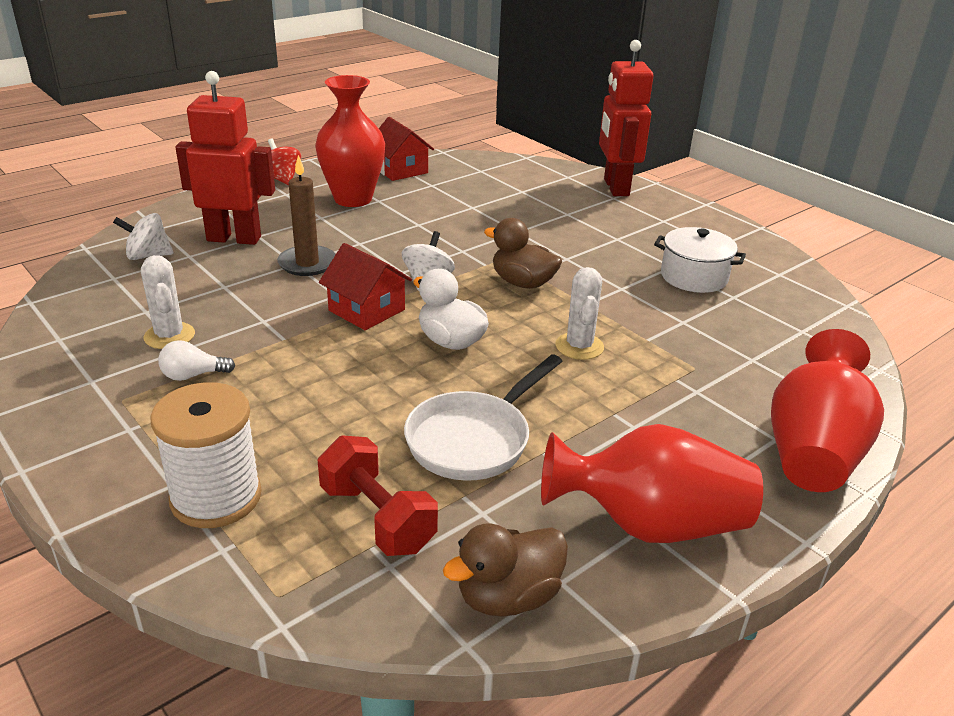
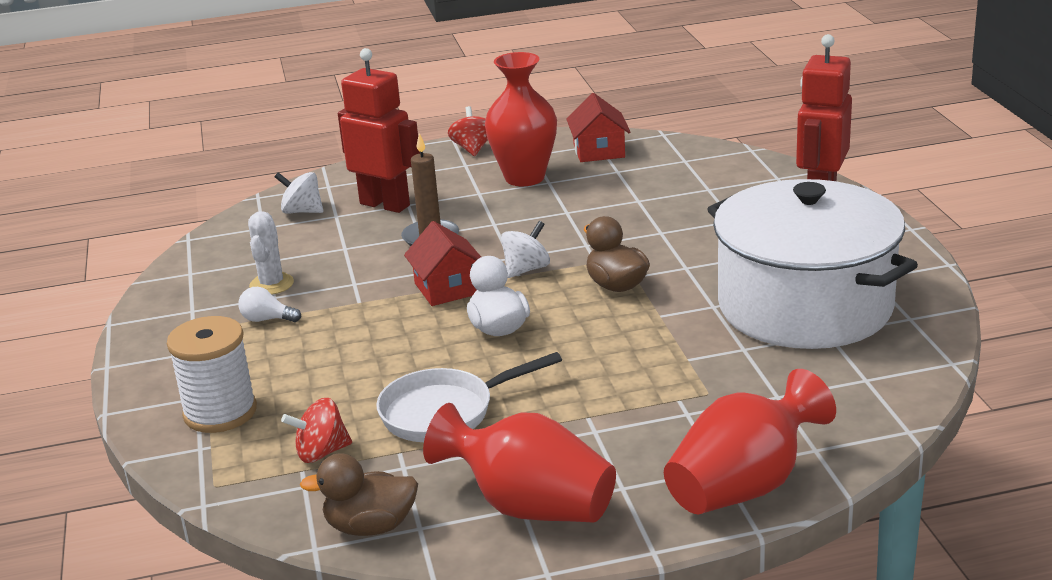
camera: 30 degrees right, 5 degrees down
(377, 518) = (321, 452): red dumbbell -> red spinning top
(579, 346) = (613, 353): white cactus -> none
(694, 277) = (805, 306): white pot -> white pot, size x2.28

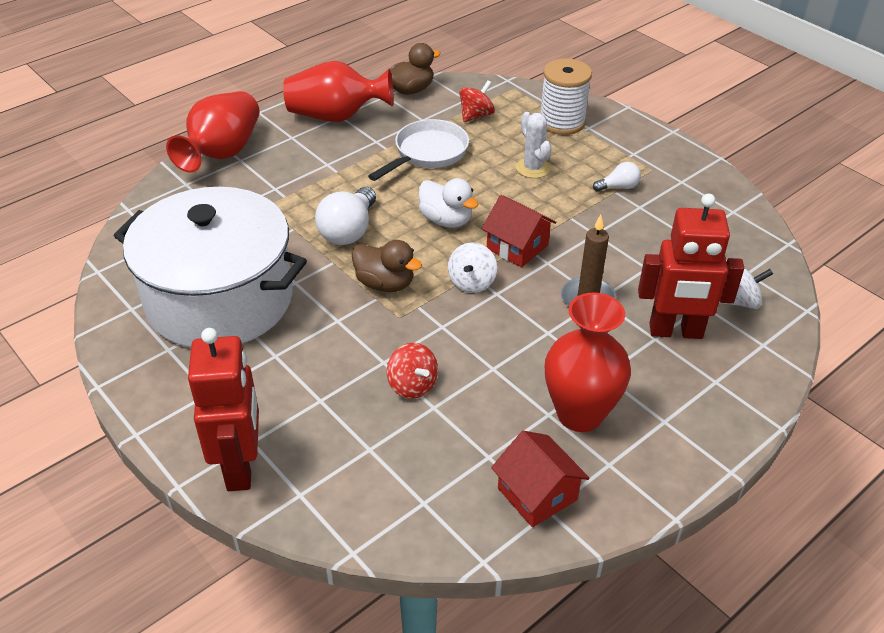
camera: 150 degrees right, 15 degrees up
(271, 284) = (656, 216): white cactus -> white cactus (533, 168)
(472, 149) = (686, 456): red spinning top -> red spinning top (412, 385)
(621, 342) = (348, 231): none -> white light bulb

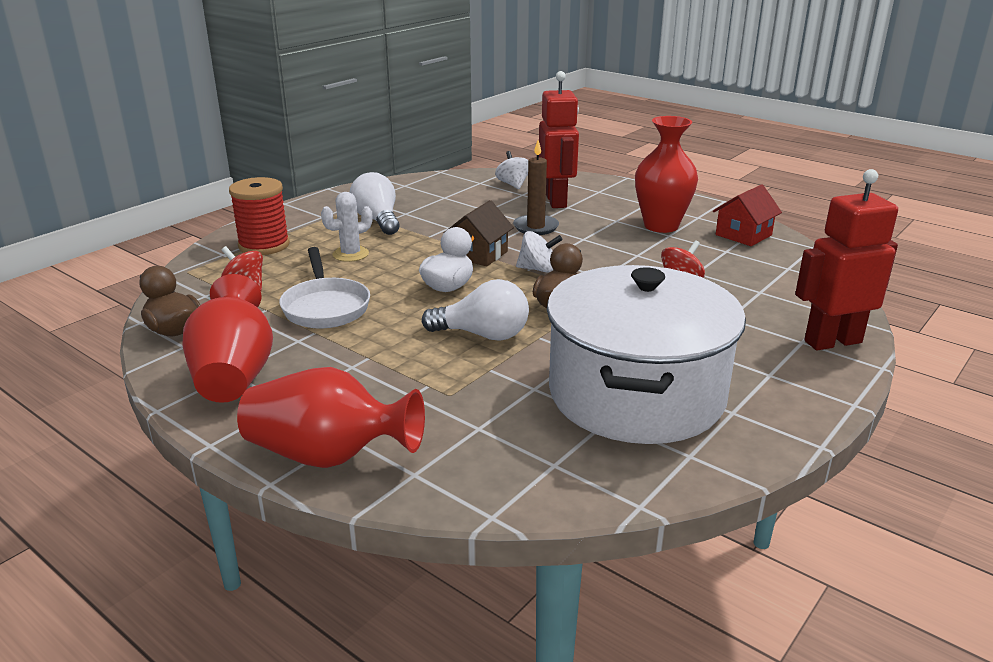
camera: 100 degrees left, 15 degrees down
(427, 153) = (325, 307): white pan -> white pan turned 135 degrees counterclockwise
(517, 247) = (479, 254): red house -> brown house
(562, 122) = (264, 245): white spool -> red spool
(618, 187) = (377, 220): white light bulb -> white light bulb, size x1.83

